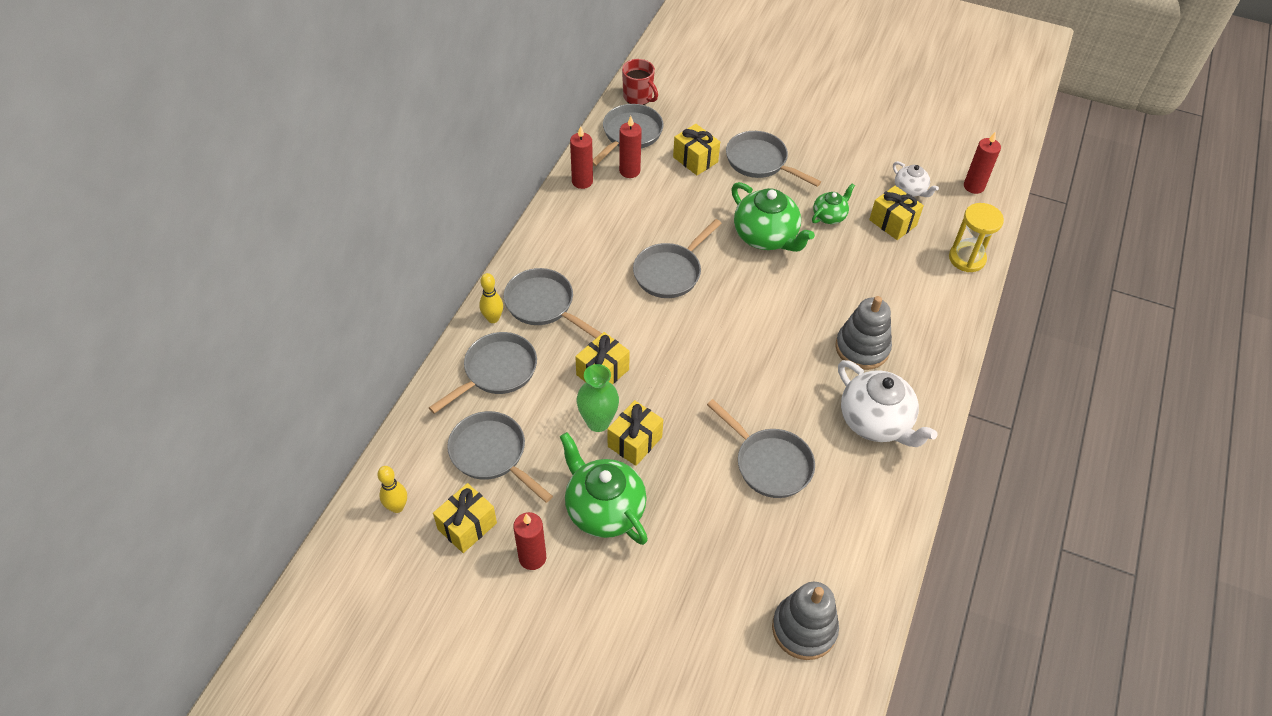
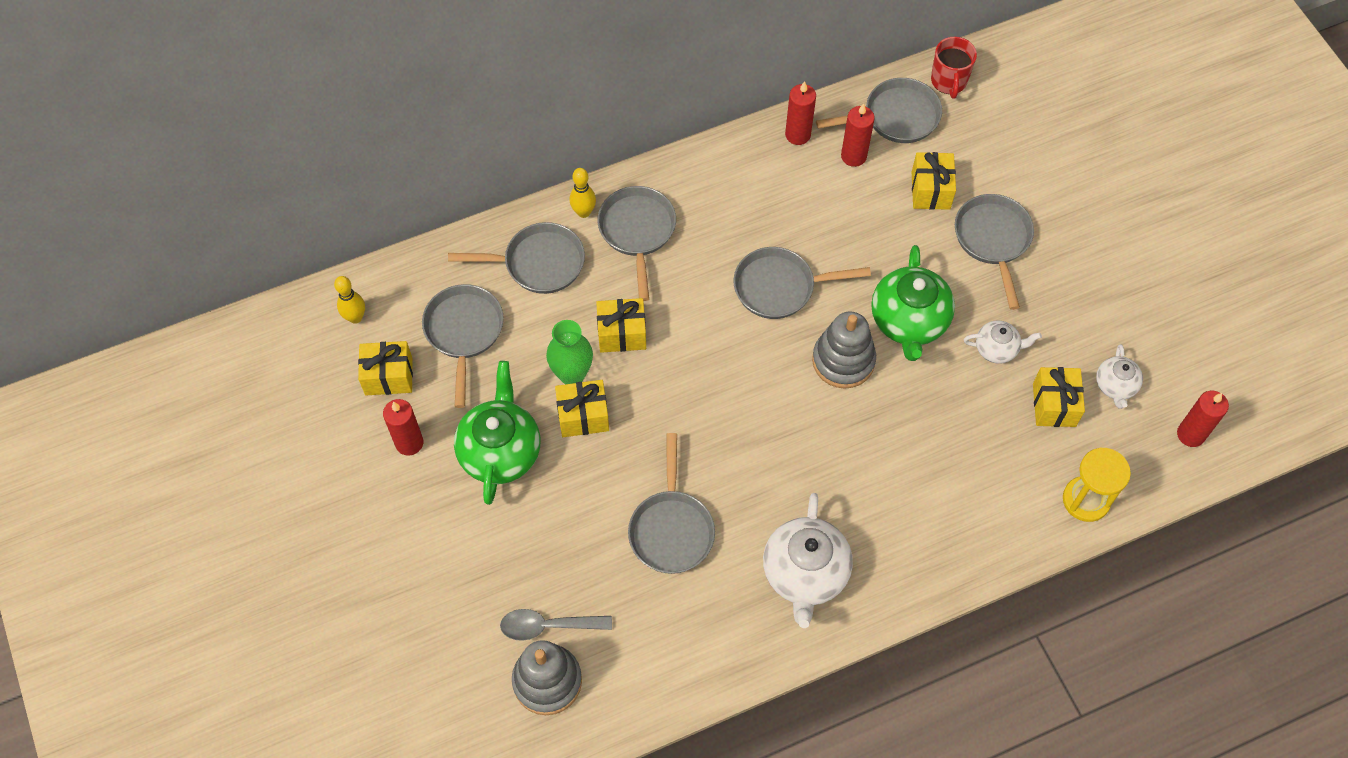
camera: 45 degrees right, 10 degrees up
(763, 593) = (548, 626): none -> grey spoon
(829, 216) = (997, 349): green teapot -> white teapot
(862, 348) = (873, 499): grey stacking toy -> grey stacking toy (843, 361)

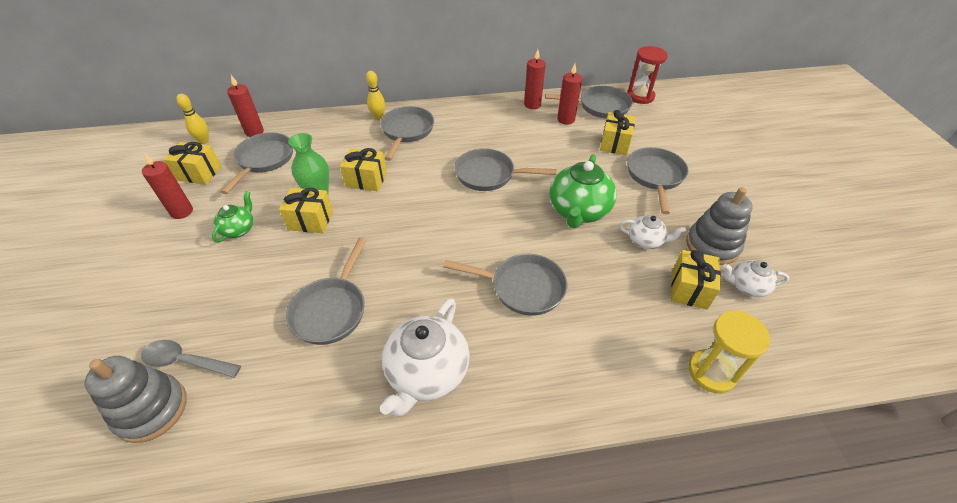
camera: 15 degrees right, 15 degrees down
(500, 451) = (239, 229): green teapot -> green teapot, size x0.54
(538, 263) = (335, 135): grey pan -> grey pan (522, 287)
(843, 361) = (519, 225): grey stacking toy -> grey stacking toy (712, 245)
(949, 81) = (640, 96): red mug -> red hourglass
(1115, 386) = (747, 286): white teapot -> white teapot turned 75 degrees clockwise
(1190, 434) = (819, 339): red candle -> red candle (254, 132)

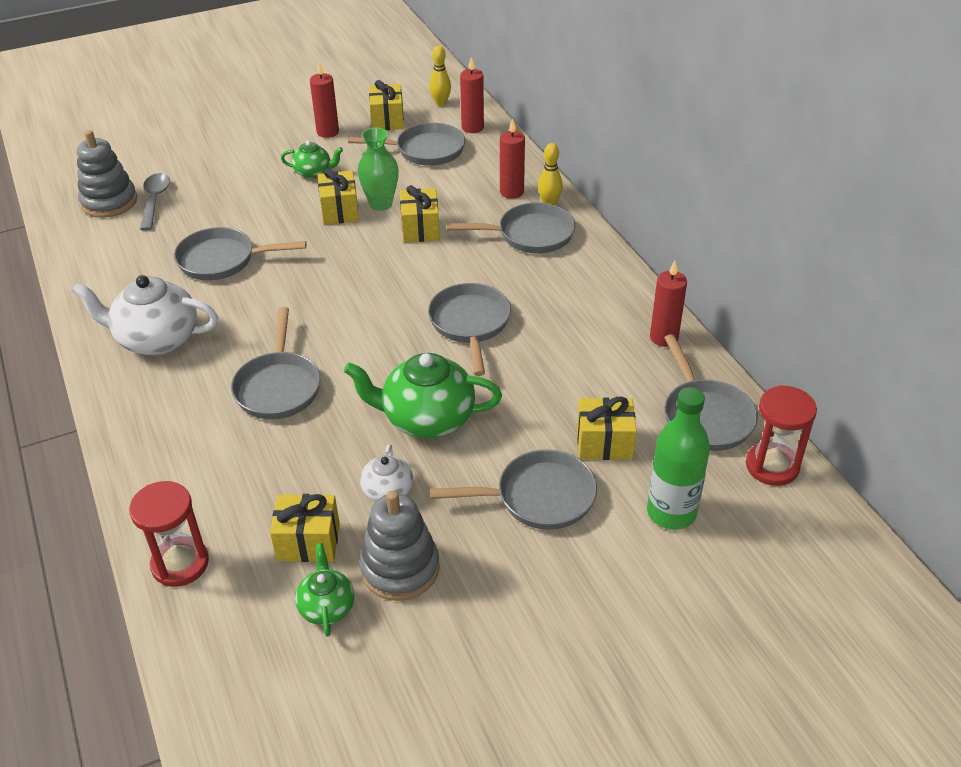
camera: 75 degrees right, 5 degrees down
(566, 119) = (642, 380): red candle -> red candle (511, 192)
(670, 133) = (671, 512): none -> green bottle
(711, 372) = (180, 564): yellow hourglass -> red hourglass
(747, 286) = (327, 607): white teapot -> green teapot

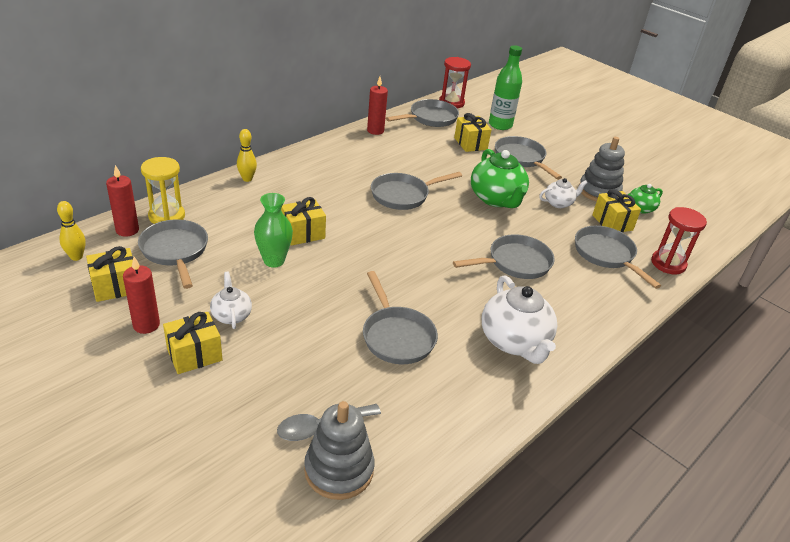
camera: 115 degrees left, 5 degrees down
(313, 172) = (231, 315): green teapot -> white teapot
(340, 211) = (293, 282): yellow gift -> yellow gift (194, 354)
(489, 149) = (167, 216): none -> yellow hourglass
(511, 192) = (234, 197): red candle -> none
(530, 235) = (290, 183): grey pan -> grey pan (606, 255)

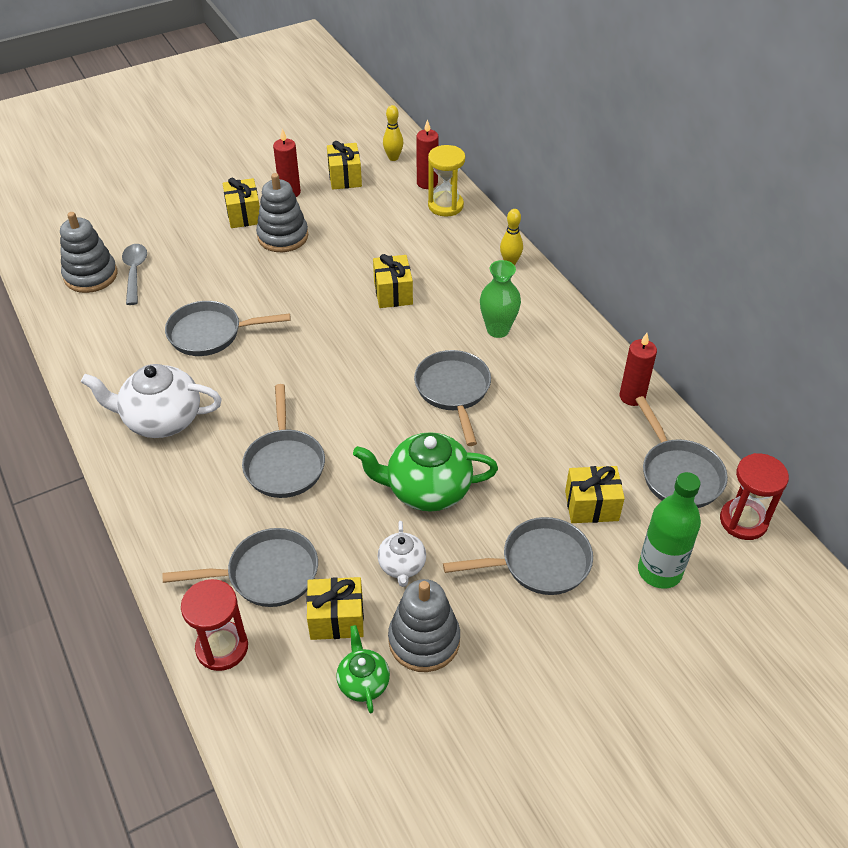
camera: 110 degrees right, 10 degrees up
(175, 251) = (386, 209): grey pan -> none
(231, 315) = (283, 236): white teapot -> grey stacking toy
(274, 261) = (352, 268): green vase -> green vase (498, 330)

